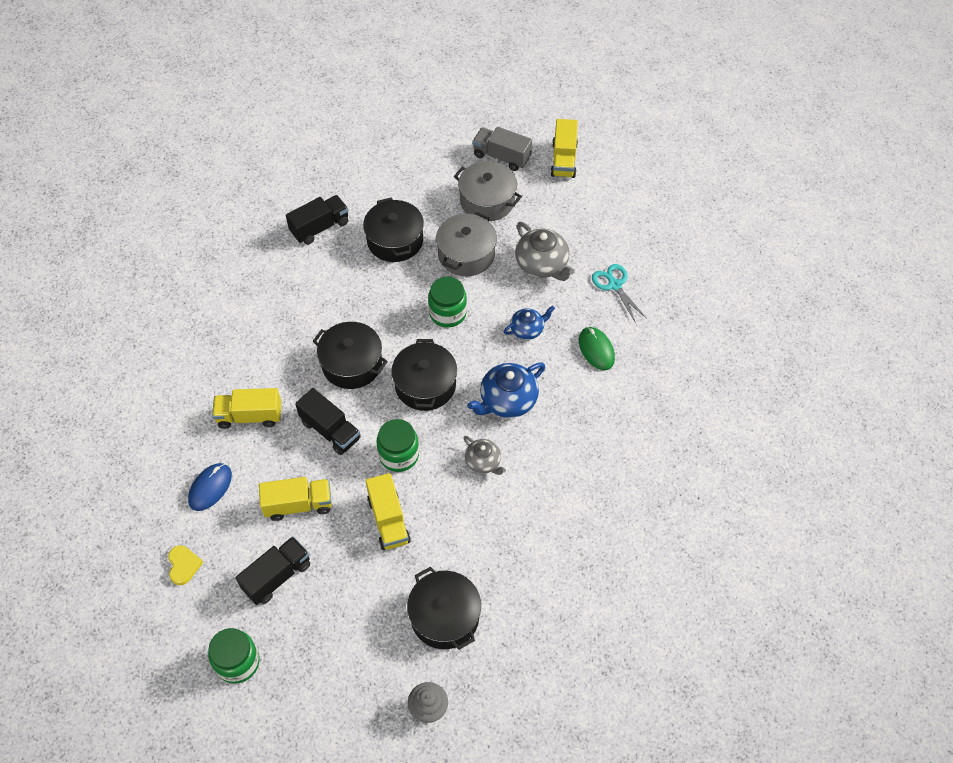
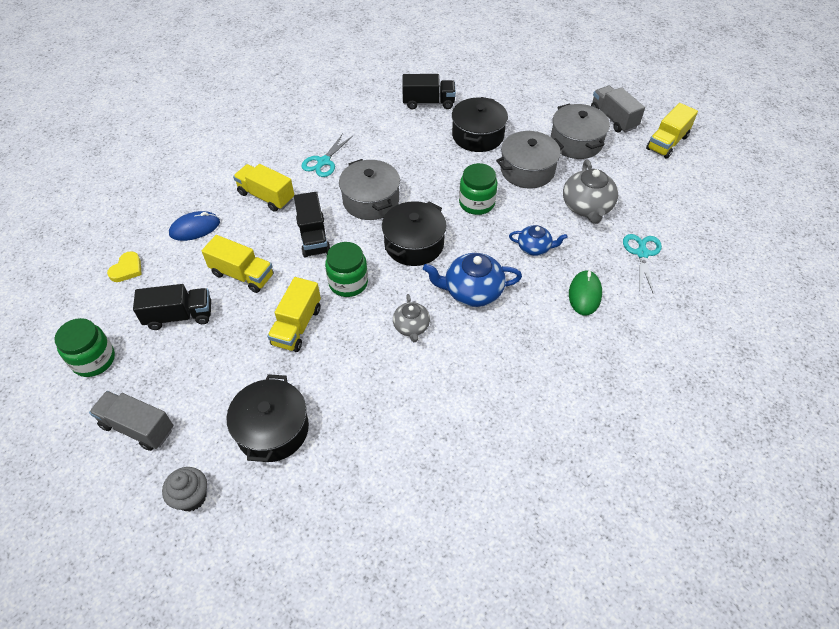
camera: 35 degrees right, 5 degrees down
(273, 348) = (324, 161): none -> turquoise scissors
(333, 688) = (137, 427): none -> grey truck
(352, 364) = (371, 200): black pot -> grey pot

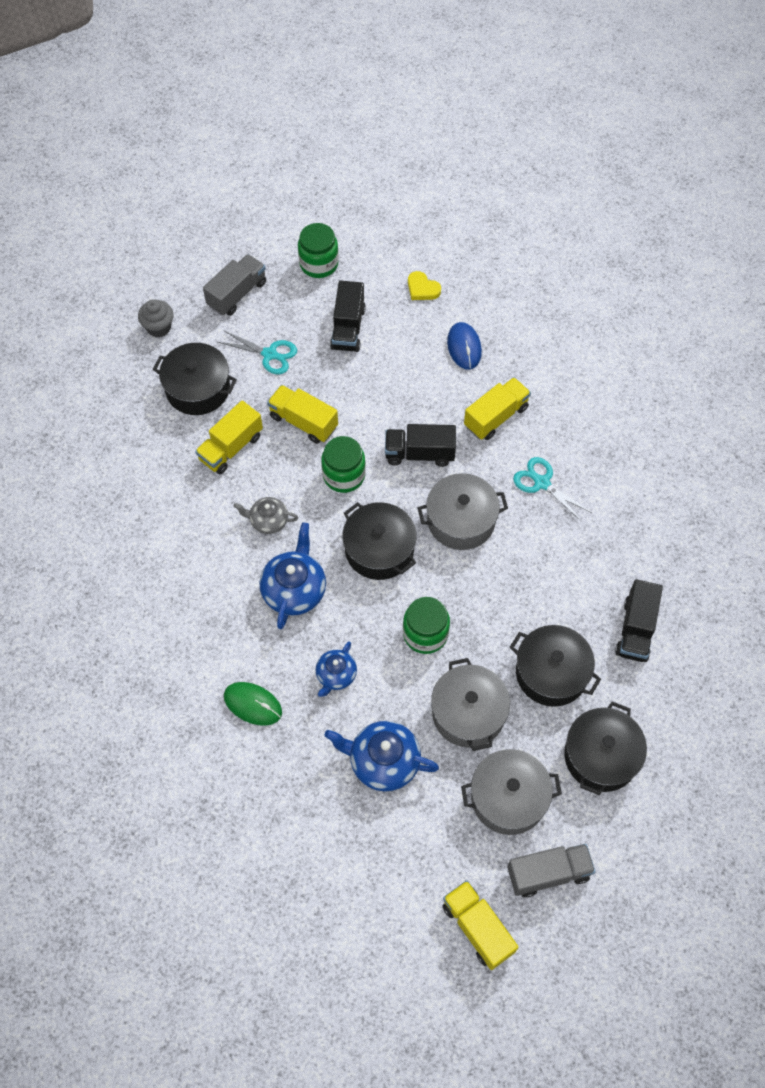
camera: 105 degrees right, 10 degrees up
(242, 275) = (384, 383): yellow truck -> yellow truck (231, 447)
(525, 107) = (601, 756): none -> black pot
(587, 207) = (383, 761): grey teapot -> blue teapot
(642, 253) = (290, 795): turquoise scissors -> turquoise scissors (269, 354)

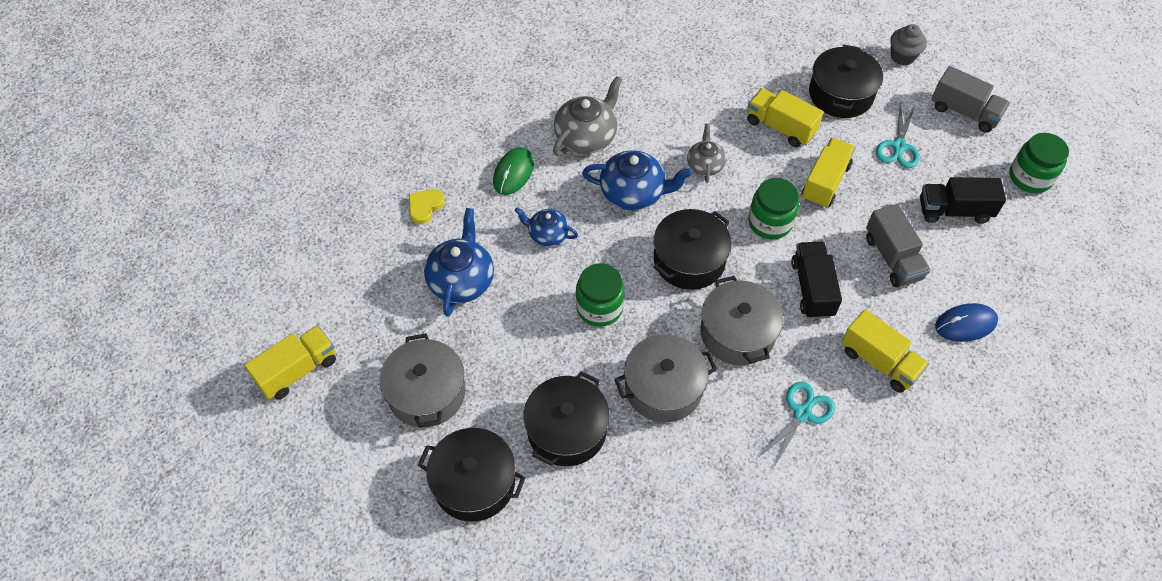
camera: 85 degrees right, 5 degrees down
(215, 628) = (586, 137): none -> grey teapot
(422, 288) = (1033, 277): yellow heart -> yellow heart (425, 207)
(468, 713) = (516, 351): grey pot -> grey pot (663, 388)
(548, 873) = (348, 433): grey truck -> grey truck (892, 258)
(636, 629) = (628, 520): black truck -> none

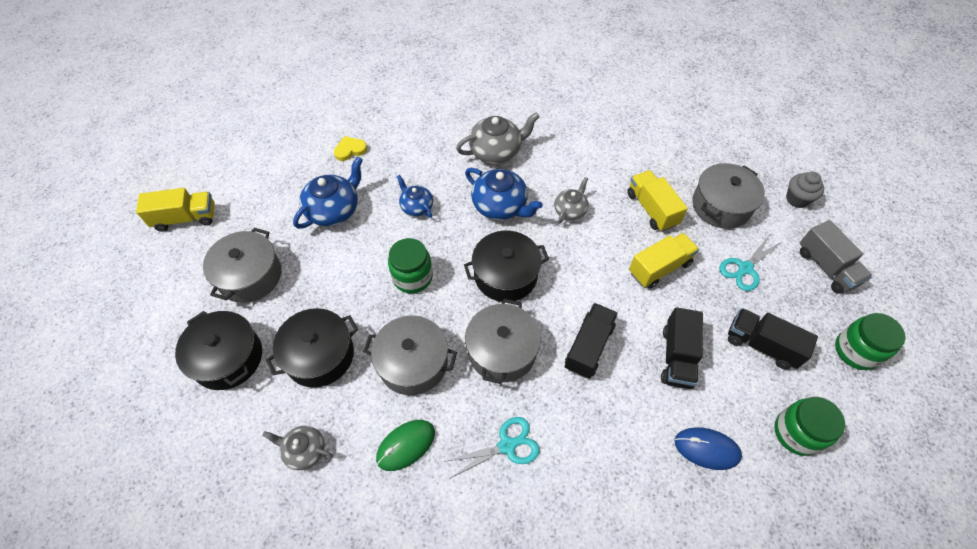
camera: 30 degrees right, 0 degrees up
(513, 173) = (426, 154): green mouse -> green mouse (406, 445)
(623, 521) = (304, 450): none -> grey teapot
(770, 222) = (591, 277): green jar -> green jar (797, 433)
(840, 94) = (721, 206): black pot -> grey pot
(879, 361) = (604, 438): yellow truck -> none
(892, 258) = (677, 357): grey truck -> black truck

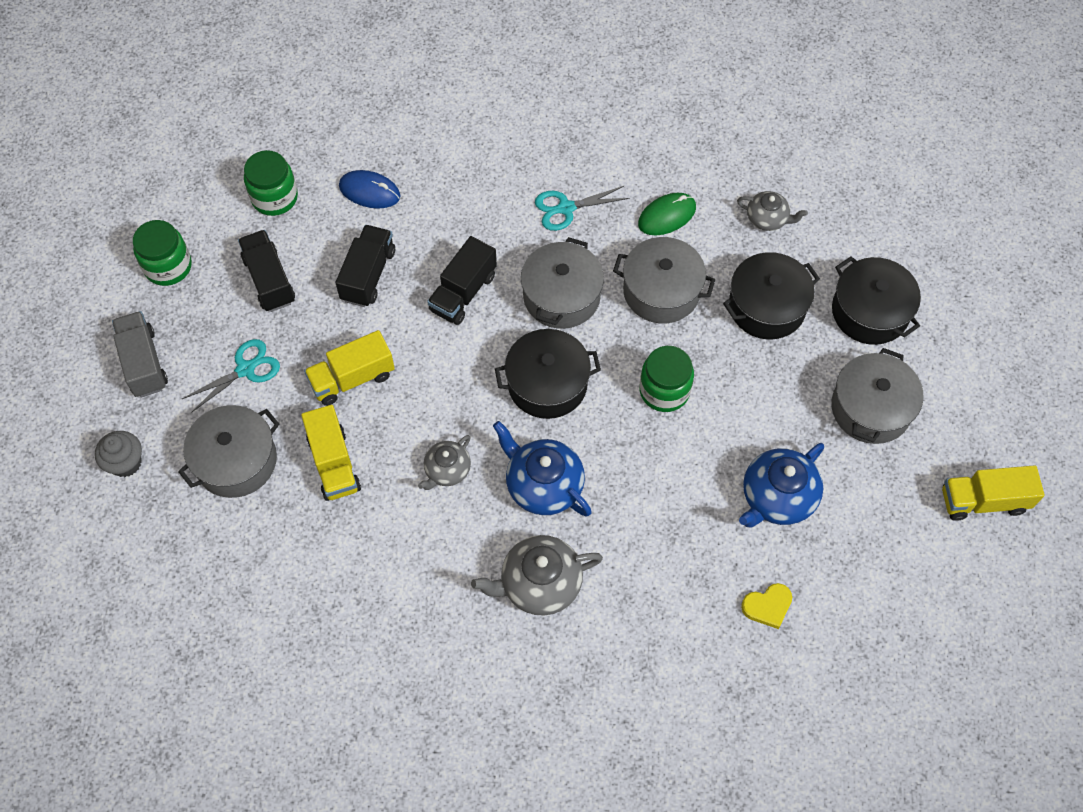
camera: 175 degrees left, 5 degrees up
(416, 207) = (661, 494): blue teapot -> none
(761, 345) = (269, 280): black truck -> black truck turned 150 degrees counterclockwise

